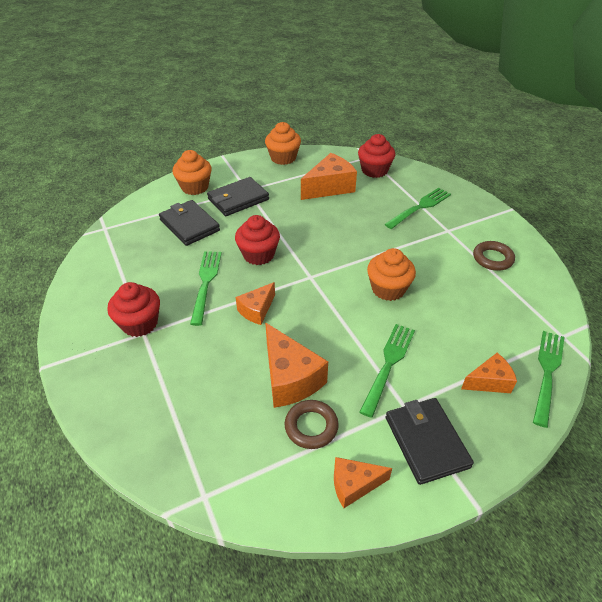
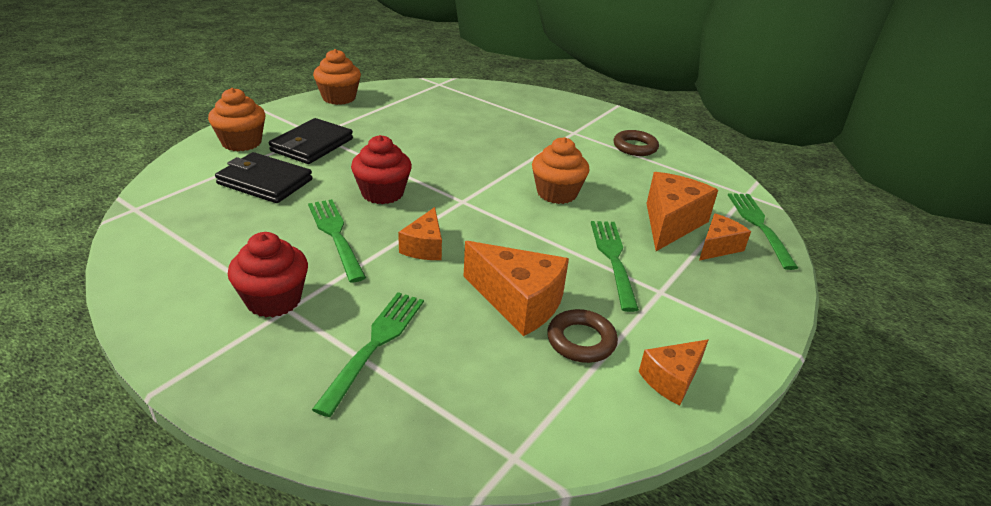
camera: 30 degrees left, 10 degrees down
(330, 187) = (417, 116): orange cheese -> orange cheese (671, 223)
(374, 170) = (456, 94): red cupcake -> none
(420, 207) = (530, 118): green fork -> green fork (375, 345)
(426, 442) = (706, 315): black wallet -> none

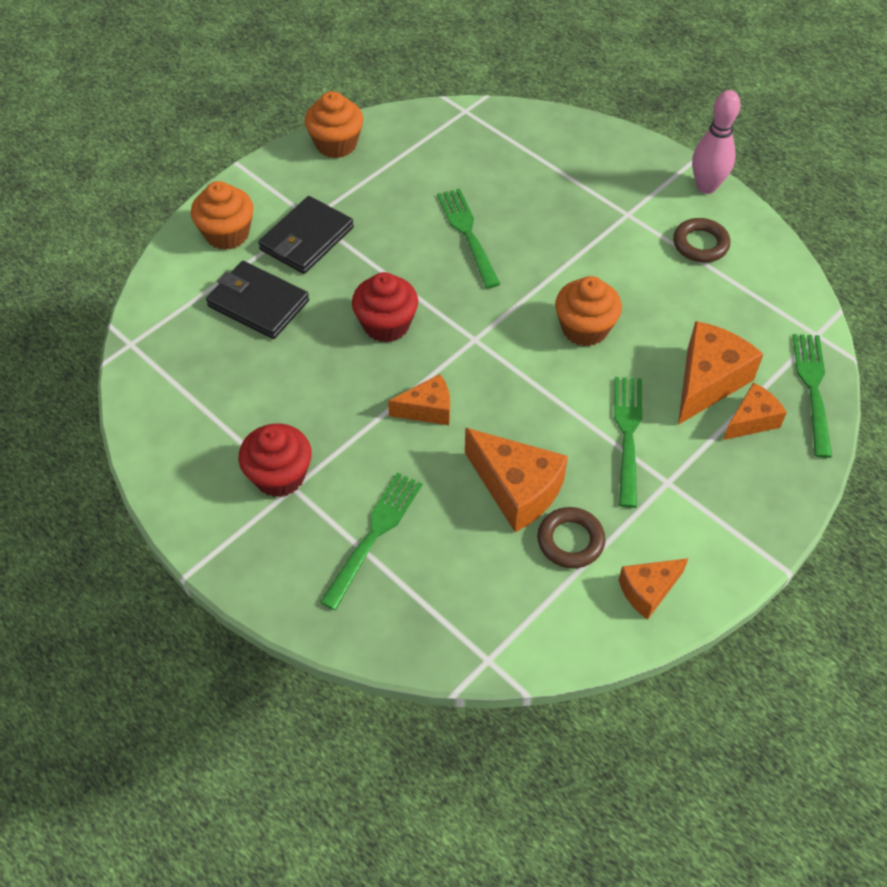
camera: 10 degrees right, 20 degrees up
(335, 235) = (336, 390): green fork -> green fork (467, 234)
(424, 247) = (427, 410): orange cheese -> orange cheese turned 120 degrees counterclockwise
(628, 119) = (706, 186): none -> pink bowling pin

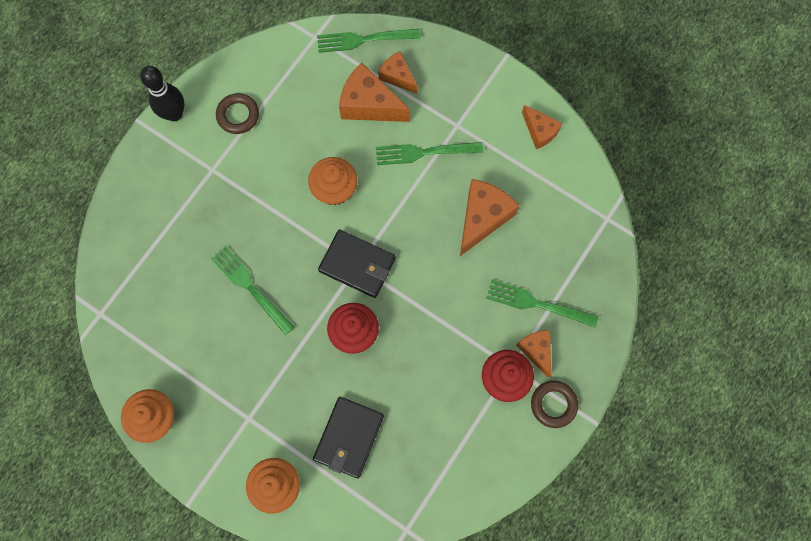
camera: 100 degrees left, 20 degrees up
(306, 239) = (273, 416): black wallet -> black wallet (357, 264)
(427, 410) = (428, 287): orange cheese -> orange cheese (536, 350)
(467, 234) = (250, 287): green fork -> green fork turned 75 degrees clockwise
(570, 541) = (514, 180): brown ring -> brown ring (553, 404)
(706, 186) = (174, 114): pink bowling pin -> black bowling pin

